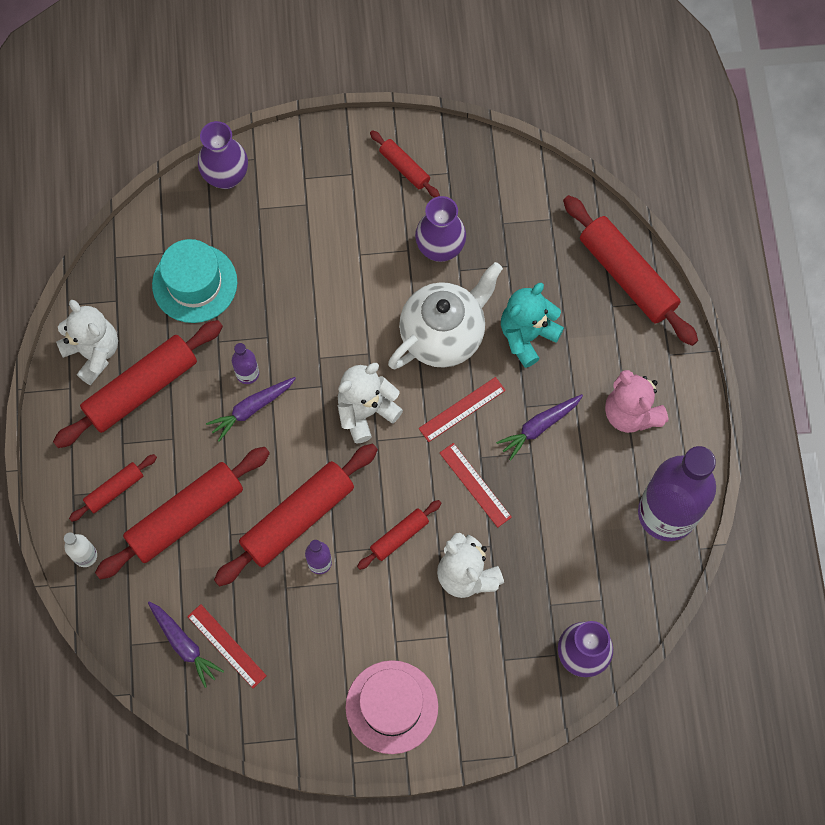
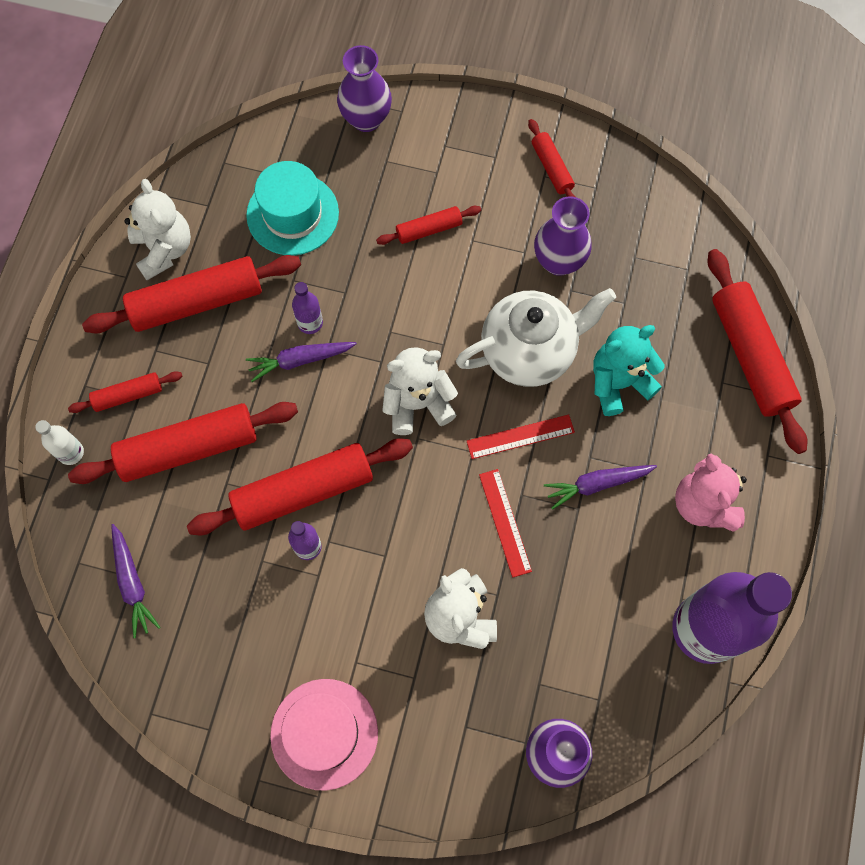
camera: 20 degrees right, 0 degrees up
(226, 646) = (175, 601): red ruler -> none
(399, 536) = (403, 549): red rolling pin -> red rolling pin (429, 229)

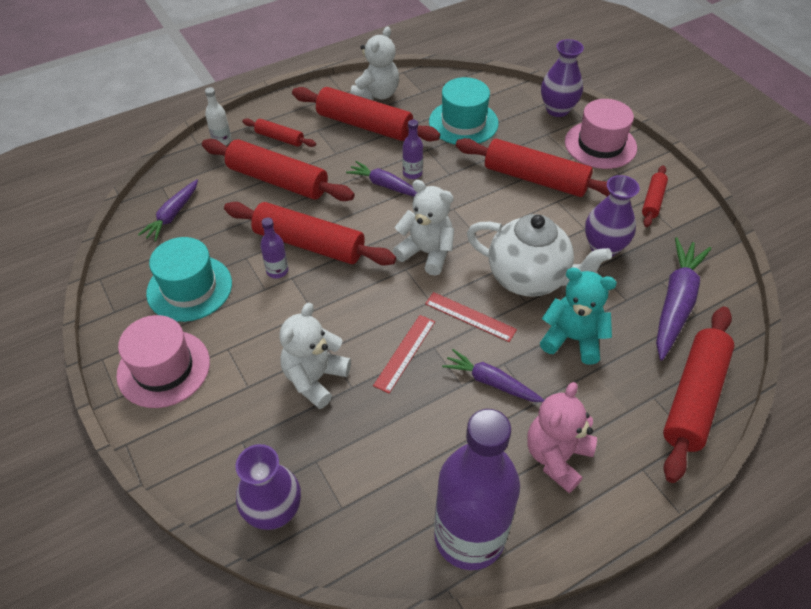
camera: 45 degrees right, 20 degrees down
(249, 640) = (189, 288): none -> turquoise hat
(429, 229) = (535, 179): red rolling pin -> red rolling pin, size x1.97
(447, 134) = (600, 145): none -> pink hat
(663, 271) = (676, 303): none -> purple carrot

